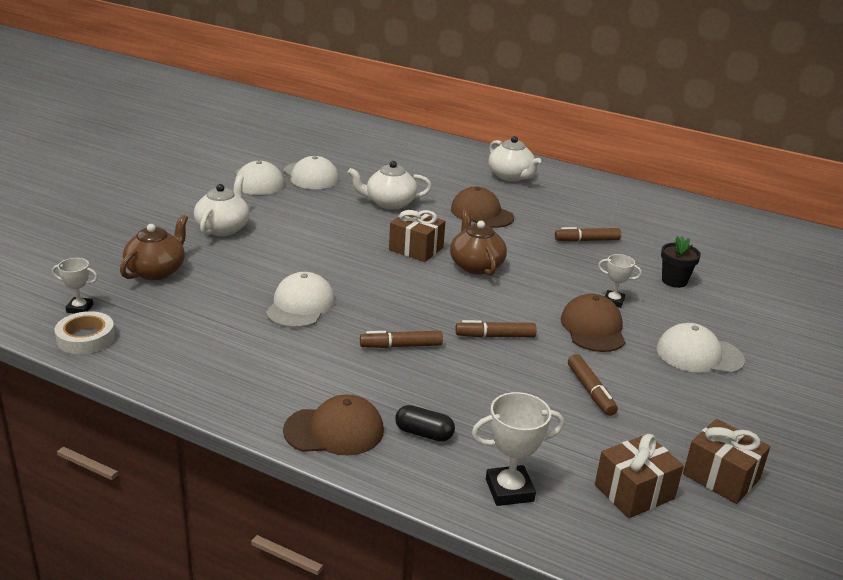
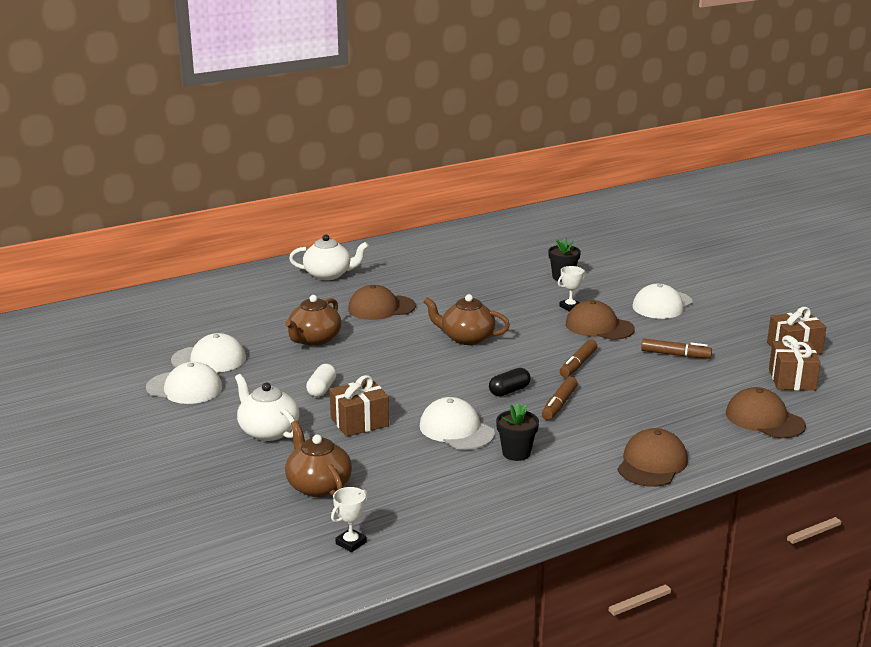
camera: 55 degrees left, 5 degrees down
(86, 338) = (412, 550): white tape -> none
(286, 346) = (516, 453): none -> black flower pot
(310, 229) = (321, 389): none -> white capsule
(389, 203) = (314, 339): white teapot -> brown teapot
(416, 249) = (412, 353): brown gift -> brown gift (359, 422)
(424, 433) = (681, 430): black capsule -> black capsule (509, 391)
(509, 490) = (764, 419): white trophy -> brown cap
(587, 240) = (473, 284): brown marker -> none

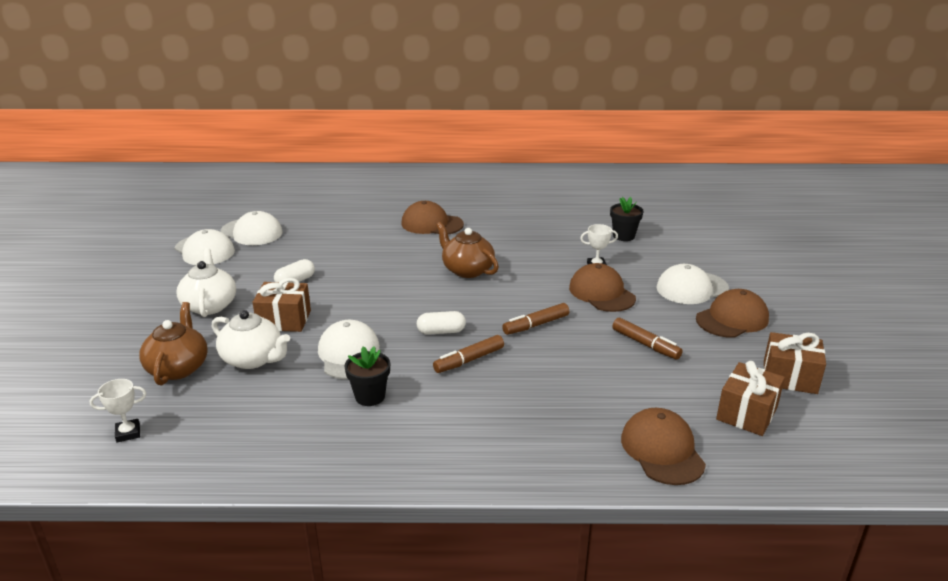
camera: 30 degrees right, 5 degrees up
(314, 339) = (346, 237): brown teapot -> none
(329, 275) = (427, 186): white teapot -> white teapot (253, 359)
(509, 391) = (441, 331): black capsule -> white capsule
(652, 463) = (481, 457): brown cap -> brown cap (732, 319)

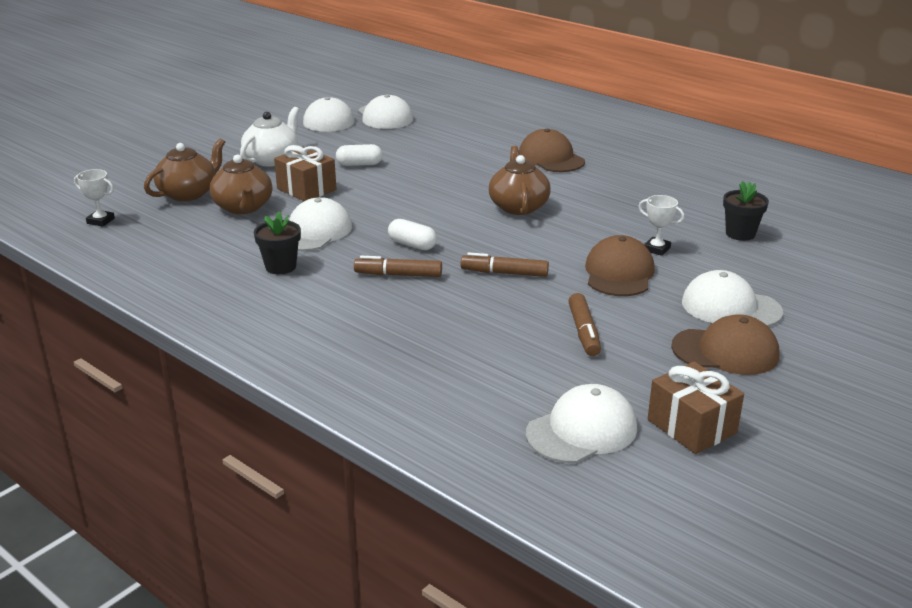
camera: 40 degrees right, 0 degrees up
(253, 359) = (243, 207): white teapot -> brown teapot
(662, 450) = (444, 415): brown cap -> none
(747, 413) = (582, 430): brown gift -> white cap

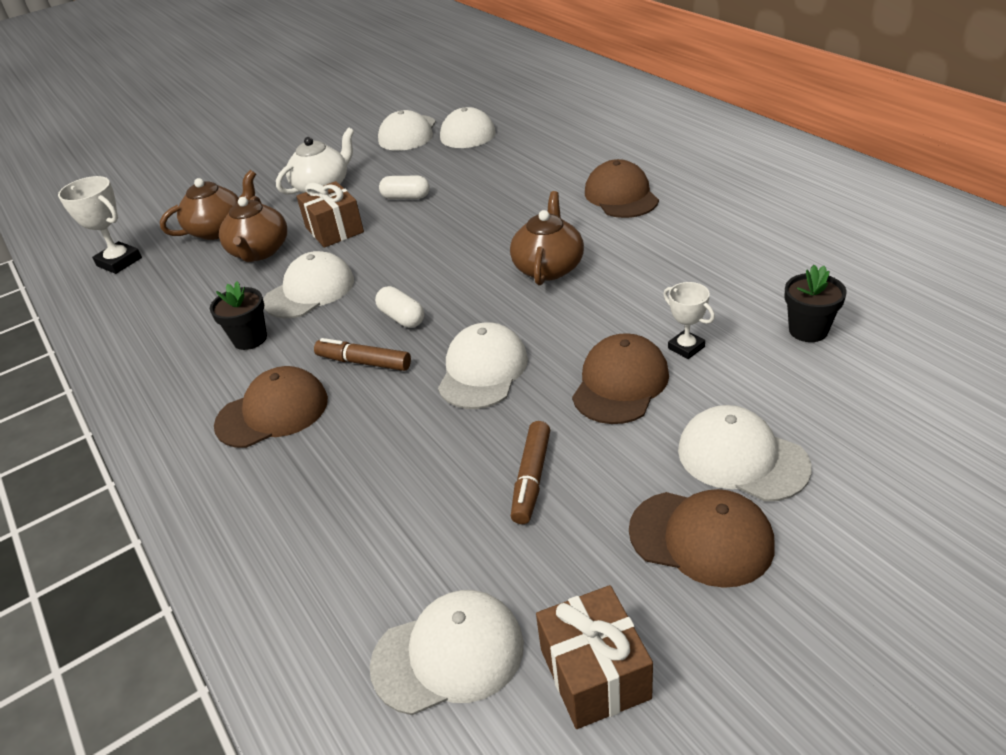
camera: 20 degrees right, 10 degrees up
(100, 221) = (119, 262): white trophy -> white trophy, size x1.60
(338, 311) = (272, 412): none -> brown cap
(504, 273) = (483, 370): brown marker -> white cap

